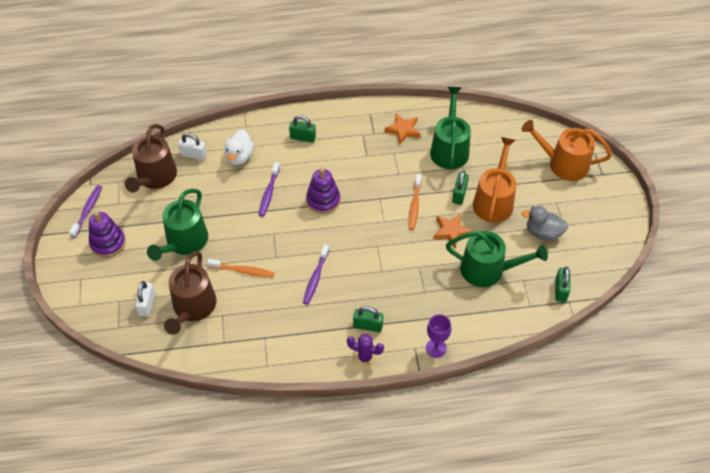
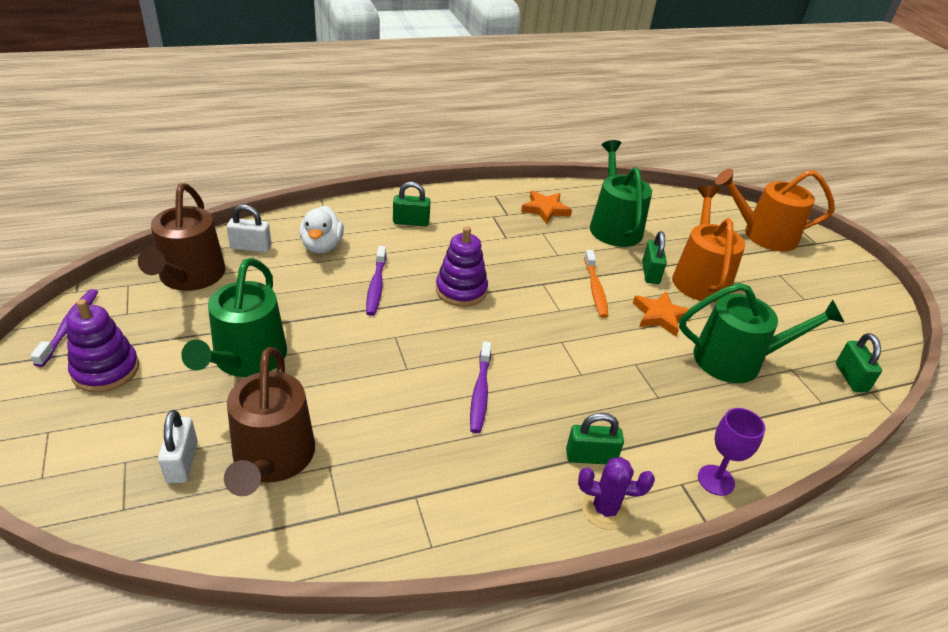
camera: 15 degrees left, 15 degrees down
(243, 271) = (355, 393): orange toothbrush -> none
(543, 233) = (784, 309): grey duck -> none

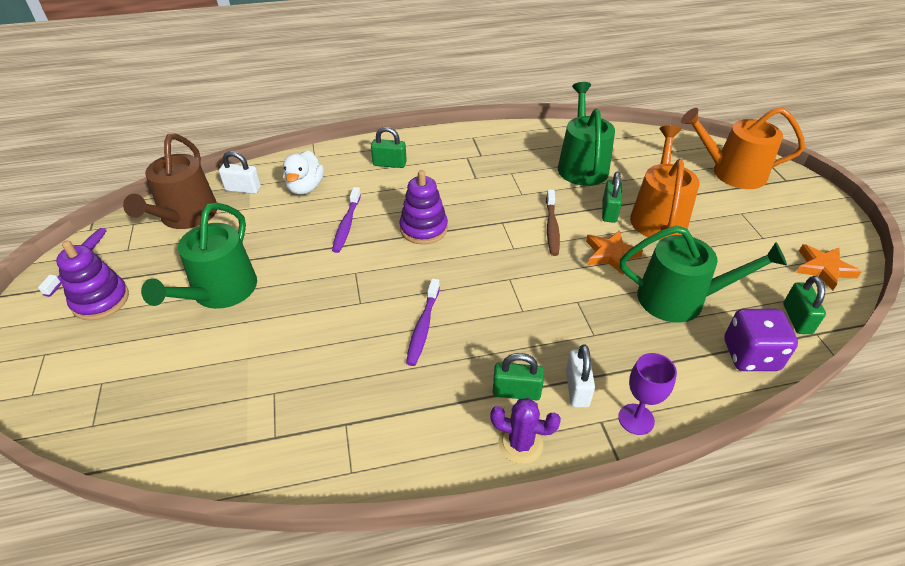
camera: 10 degrees right, 5 degrees up
(182, 462) = (148, 385): white padlock -> white padlock (577, 388)
(272, 459) = (225, 384): brown watering can -> none
(545, 210) = (518, 150): orange star -> orange star (823, 269)
(595, 289) = (551, 227): orange toothbrush -> brown toothbrush
(814, 414) = (750, 355): none -> purple dice

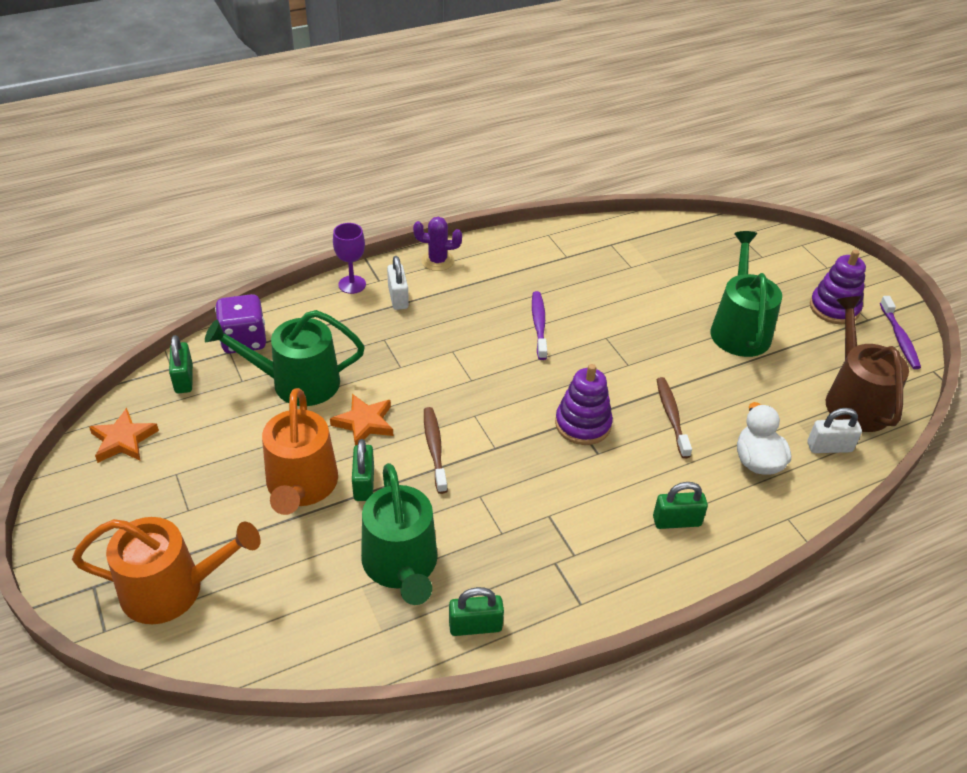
camera: 165 degrees right, 0 degrees up
(346, 225) = (671, 416): purple toothbrush -> brown toothbrush
(516, 392) = (446, 289): green padlock -> green padlock (475, 626)

